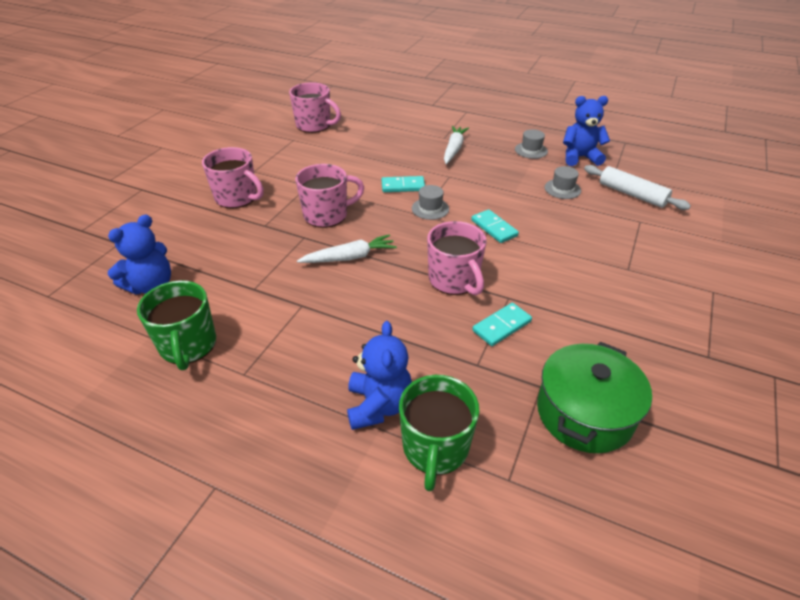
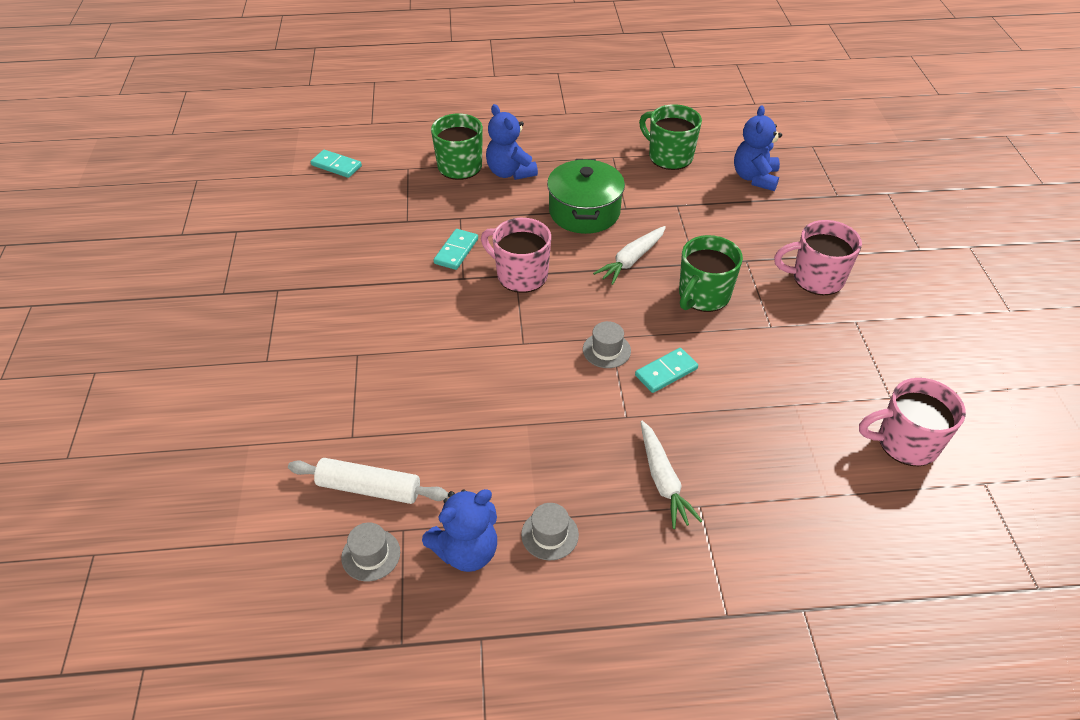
camera: 150 degrees right, 5 degrees up
(327, 215) = (703, 296): pink mug -> green mug
(494, 228) = (519, 351): turquoise domino -> turquoise domino (336, 166)
(562, 189) = (467, 457): grey hat -> grey hat (371, 555)
(584, 413) = (371, 215): green pot -> green pot (584, 212)

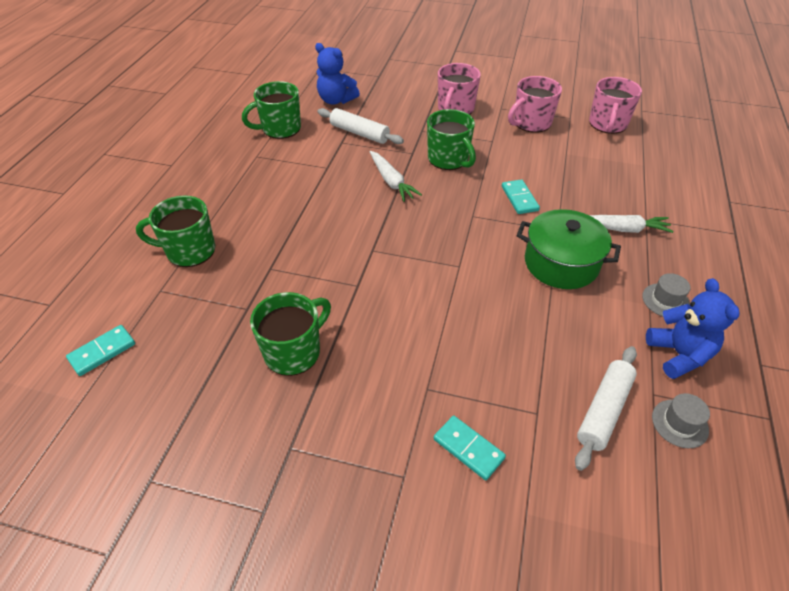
camera: 70 degrees left, 0 degrees up
(370, 262) = (294, 352): none -> green mug
(456, 251) = (317, 281): turquoise domino -> turquoise domino (468, 448)
(510, 172) = (228, 219): blue teddy bear -> none
(520, 275) = (374, 247): pink mug -> pink mug (531, 123)
(584, 212) = (316, 190): green pot -> green pot (561, 263)
(606, 350) = (486, 221): grey hat -> none
(703, 213) = (359, 133): none -> white rolling pin

